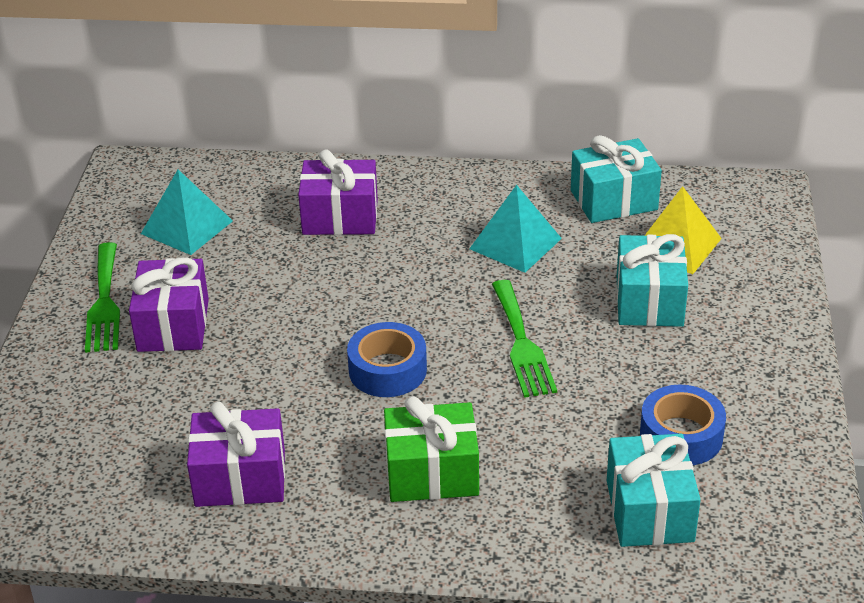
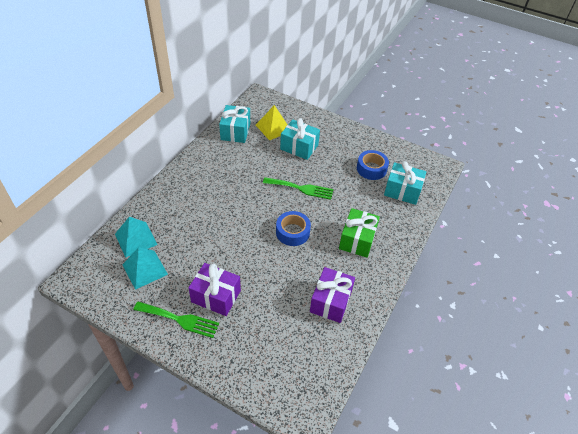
camera: 70 degrees left, 10 degrees up
(340, 217) = (182, 212): purple gift -> none
(515, 243) = (241, 167): turquoise pyramid -> turquoise pyramid (136, 239)

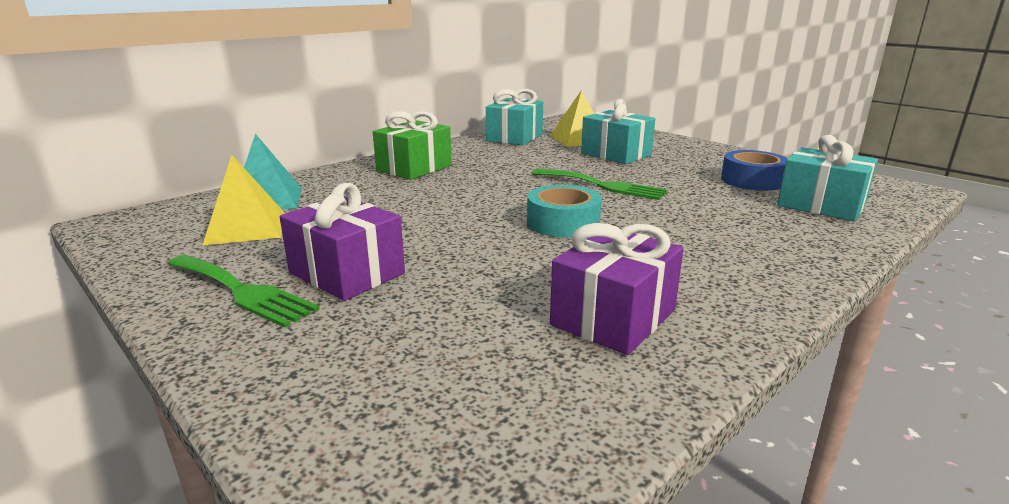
camera: 20 degrees right, 25 degrees down
(145, 269) = (246, 228): turquoise pyramid -> yellow pyramid
(292, 232) = (563, 223): blue tape -> turquoise tape
(357, 240) = (706, 246): green gift -> green gift (414, 168)

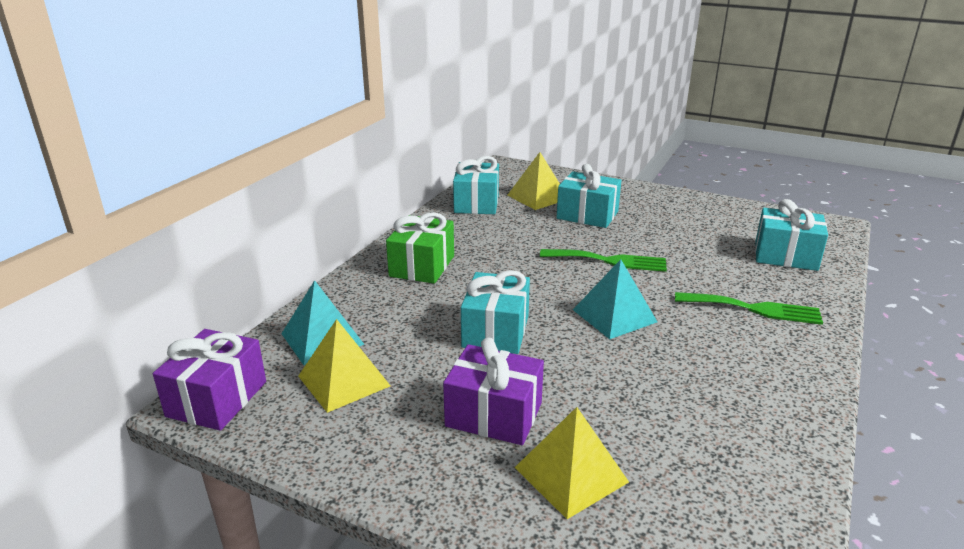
camera: 20 degrees left, 5 degrees up
(242, 291) = (426, 457): green fork -> green fork (754, 309)
(364, 334) = (571, 474): none -> yellow pyramid
(426, 217) = (495, 331): none -> turquoise gift
(563, 223) = (614, 315): turquoise tape -> turquoise pyramid
(613, 317) = (728, 411): purple gift -> purple gift (217, 399)
(752, 180) = (719, 233): blue tape -> none

